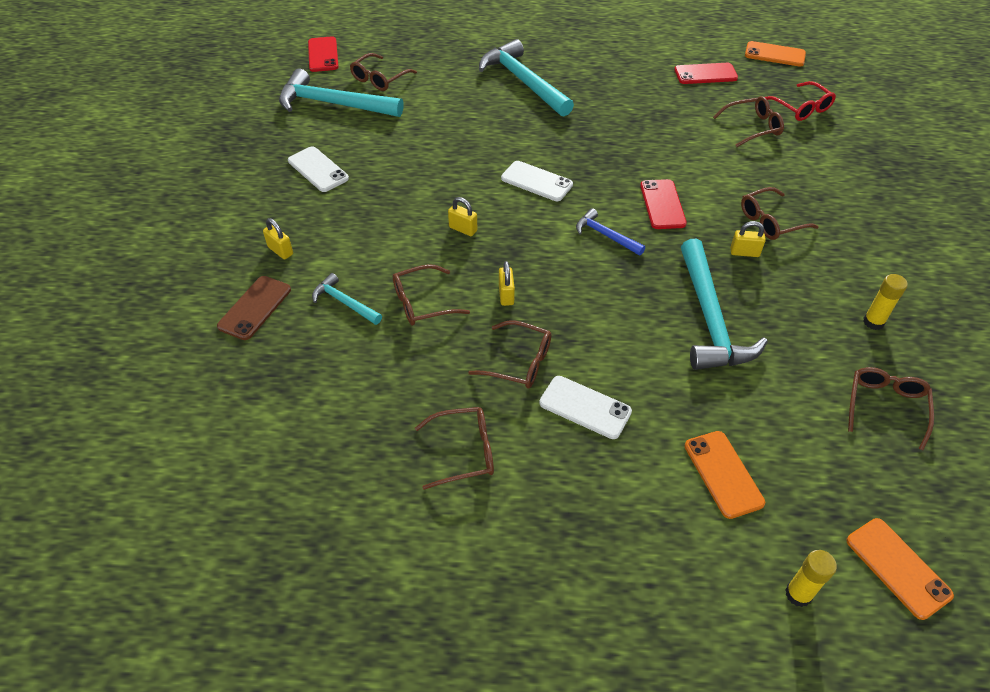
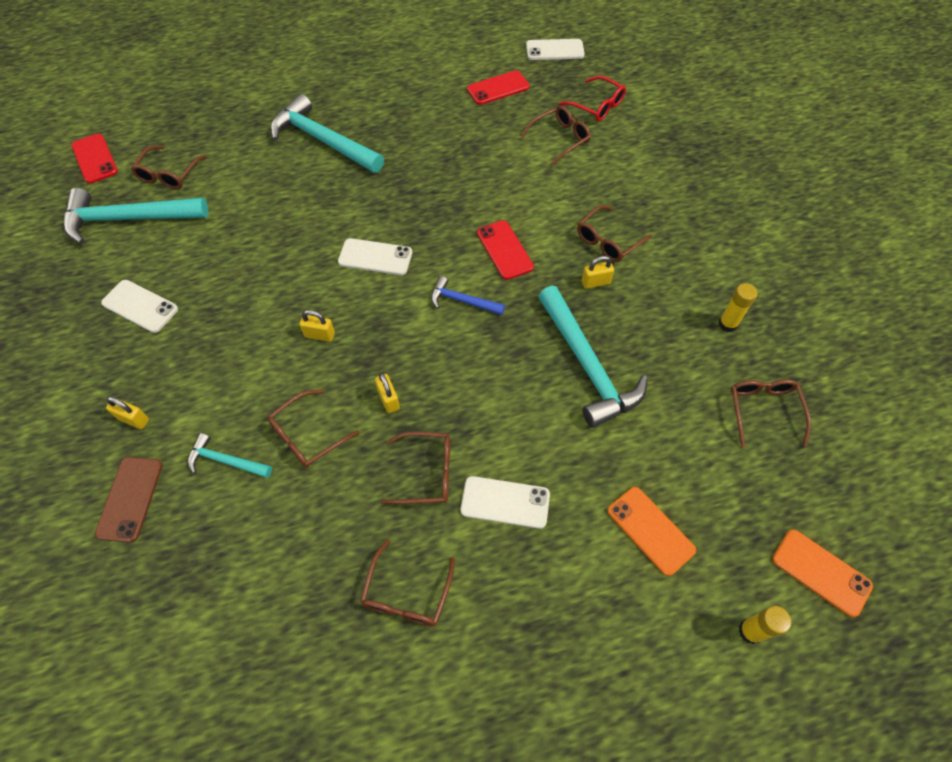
camera: 20 degrees left, 10 degrees up
(464, 452) = (407, 593): brown glasses -> brown glasses turned 135 degrees clockwise
(774, 54) = (555, 50): orange phone -> white phone

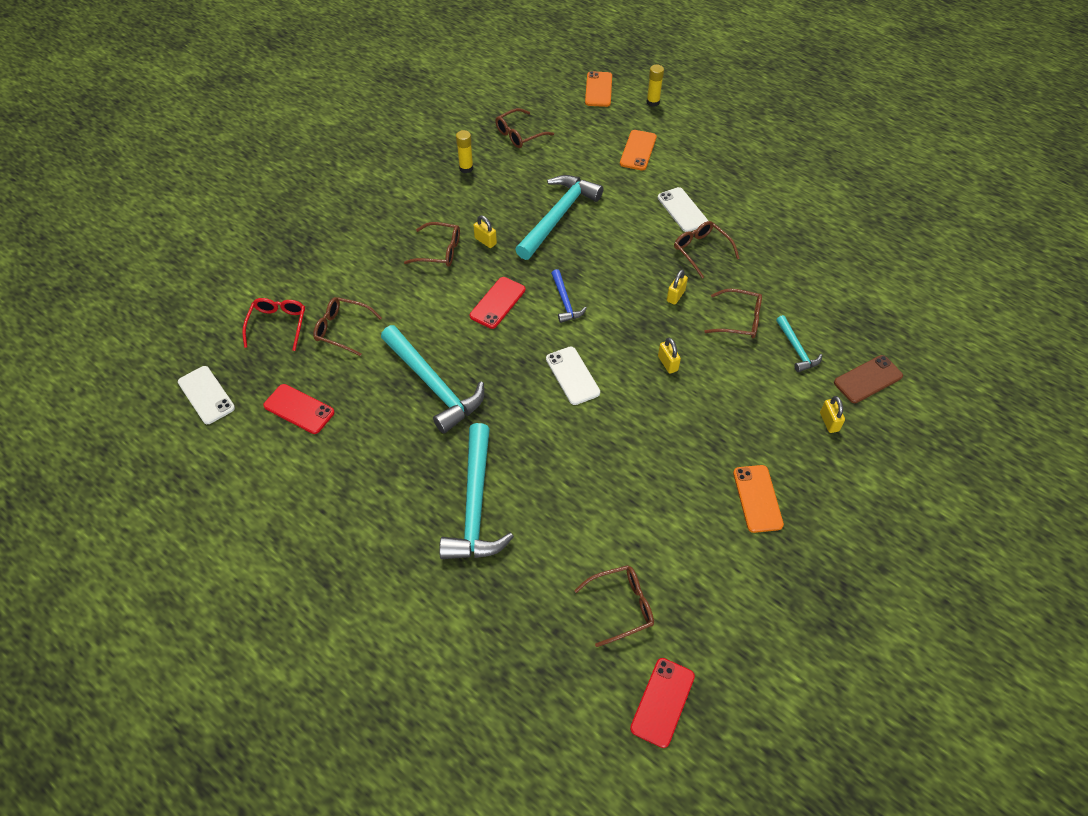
camera: 125 degrees left, 5 degrees down
(129, 219) = (696, 591): turquoise hammer -> turquoise hammer (433, 385)
(140, 306) = (757, 498): white phone -> orange phone
(407, 593) = (770, 222): brown glasses -> none

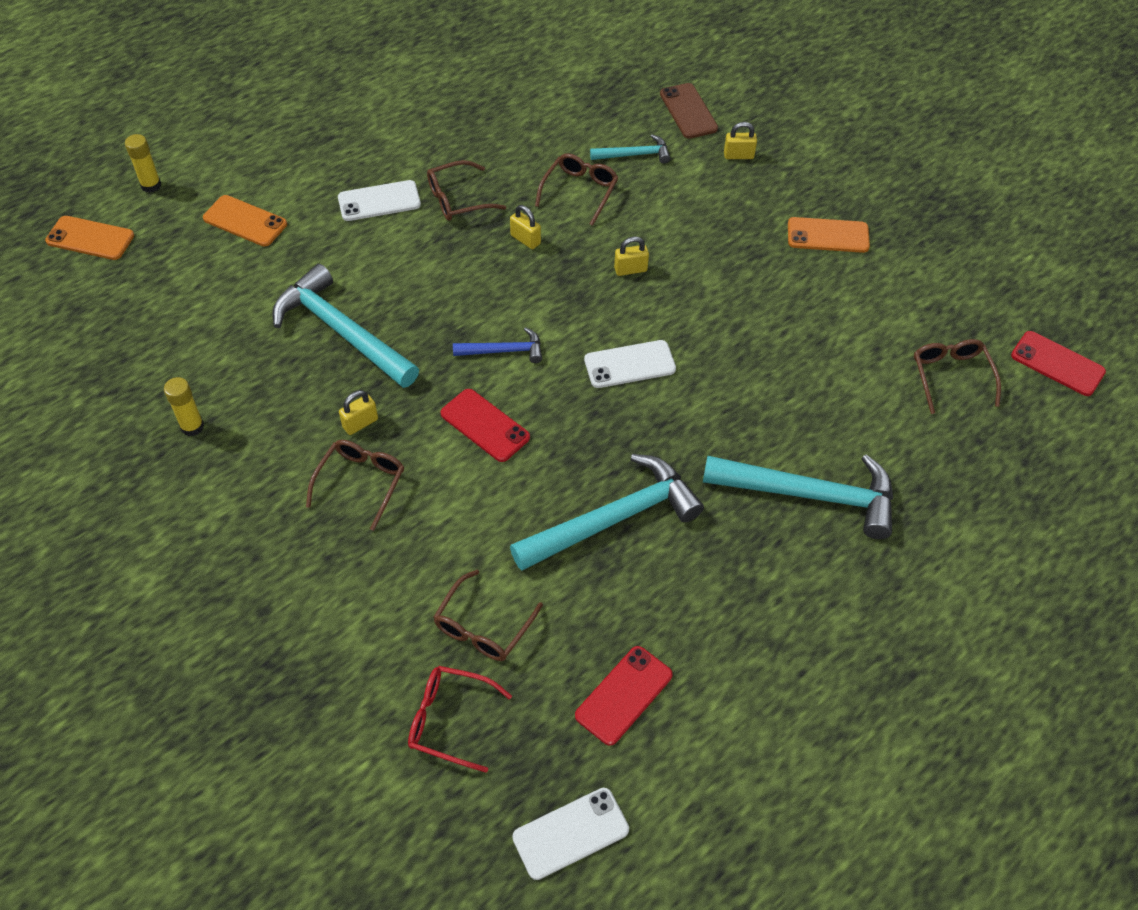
camera: 80 degrees left, 0 degrees up
(519, 134) = (146, 349): brown glasses -> none

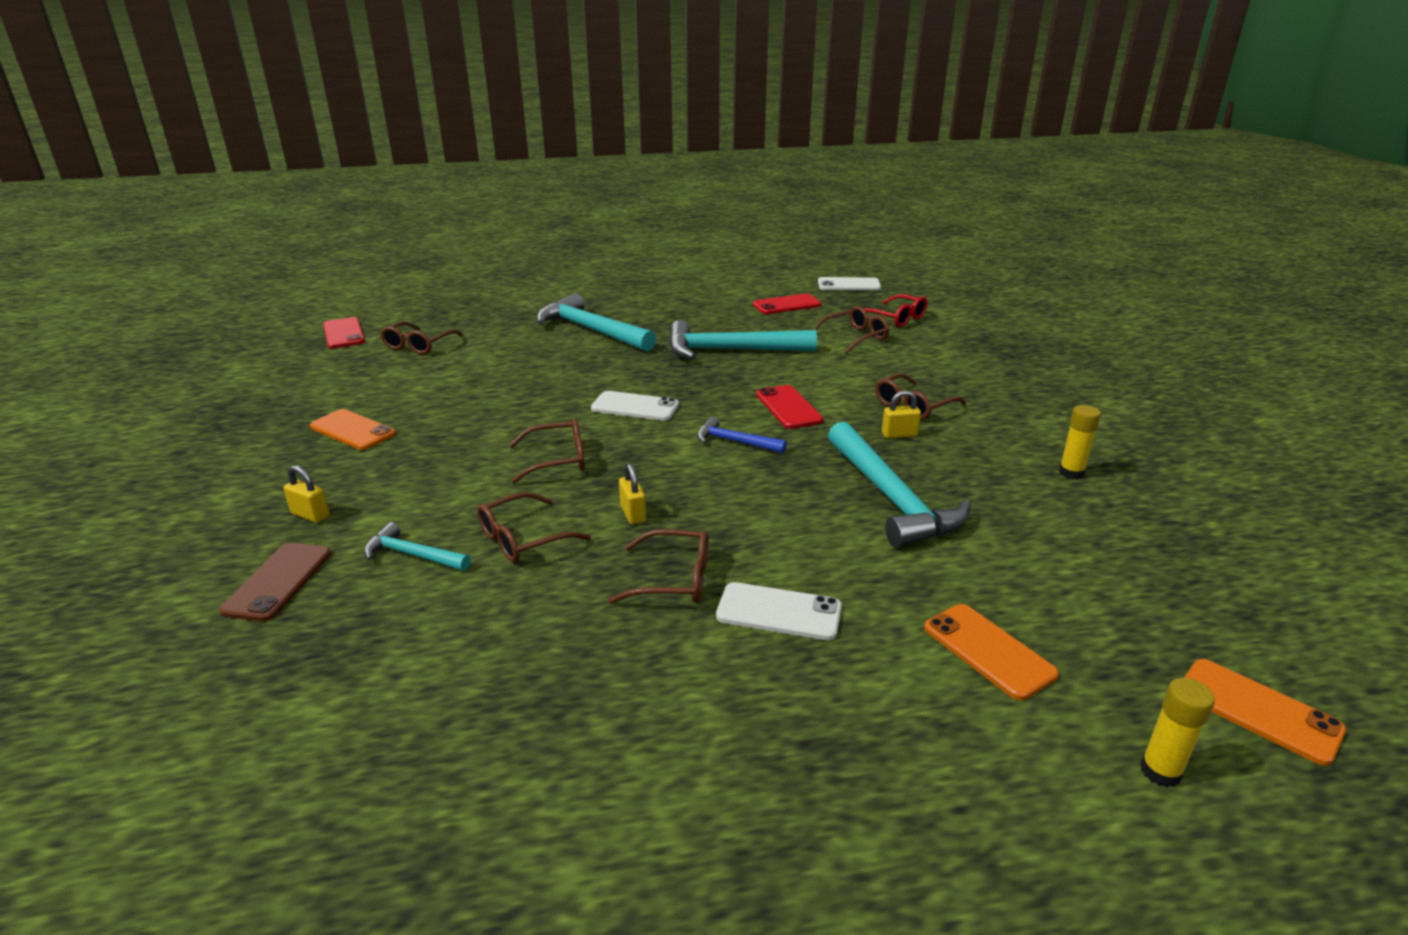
camera: 150 degrees left, 25 degrees down
(630, 269) = (557, 460): yellow padlock -> brown glasses

